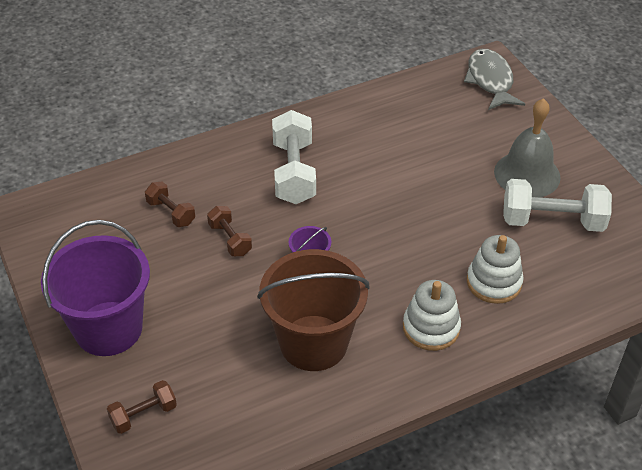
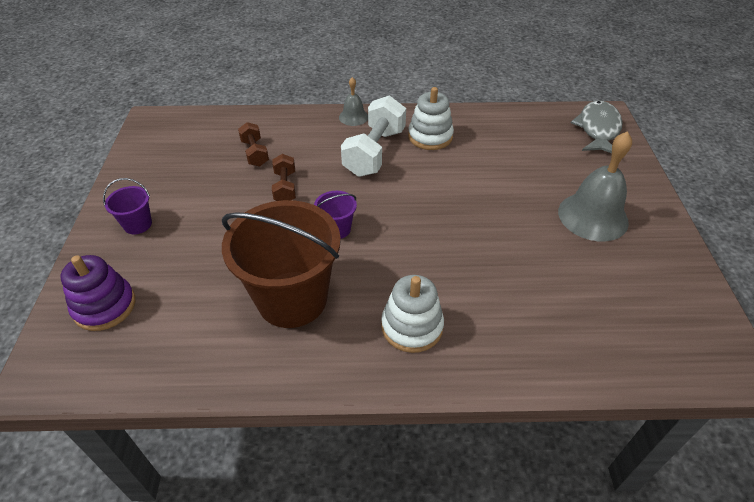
camera: 25 degrees right, 0 degrees up
(108, 328) = (138, 224): purple bucket -> purple bucket, size x0.44
(143, 415) = (104, 306): brown dumbbell -> purple stacking toy
(246, 138) = (353, 117): none -> grey bell
(494, 282) = (502, 305): white stacking toy -> white stacking toy (430, 136)
(552, 221) = (597, 267): white dumbbell -> none

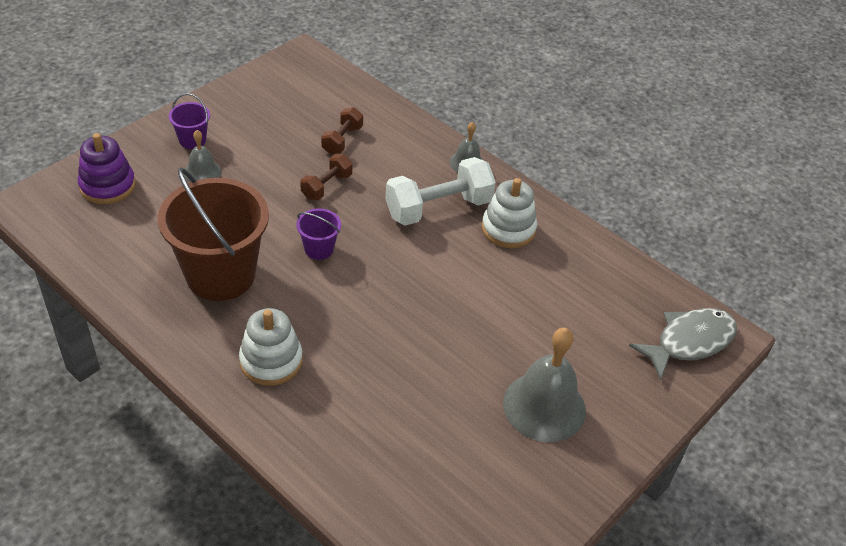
camera: 40 degrees right, 0 degrees up
(177, 240) = (202, 172): none -> grey bell

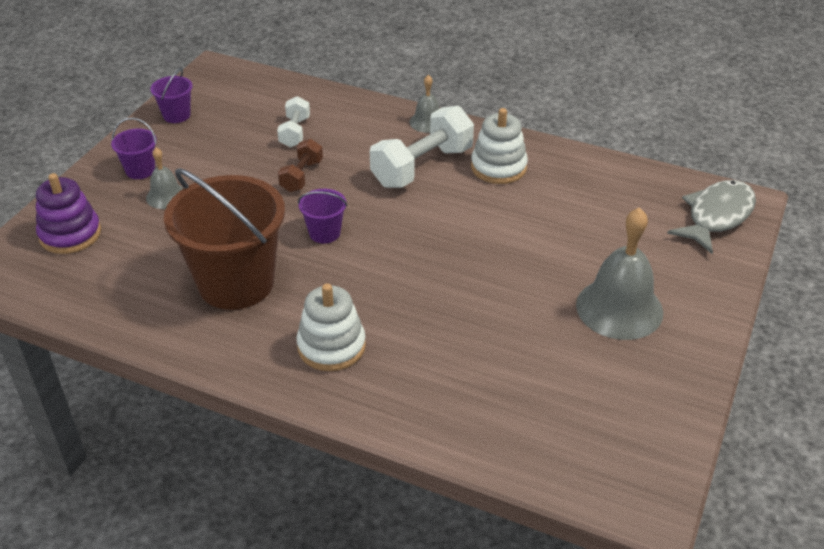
camera: 15 degrees left, 5 degrees down
(248, 93) = (176, 115): none -> purple bucket
(342, 140) = (295, 132): brown dumbbell -> white dumbbell

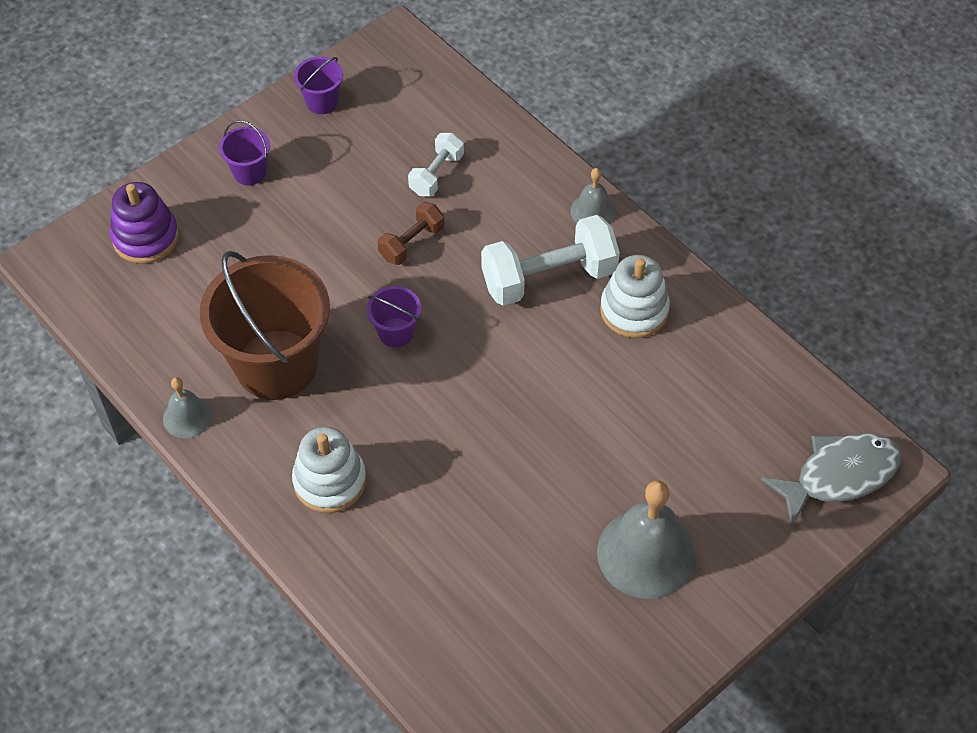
camera: 25 degrees right, 15 degrees up
(166, 196) = (260, 219): grey bell -> grey bell (187, 417)

